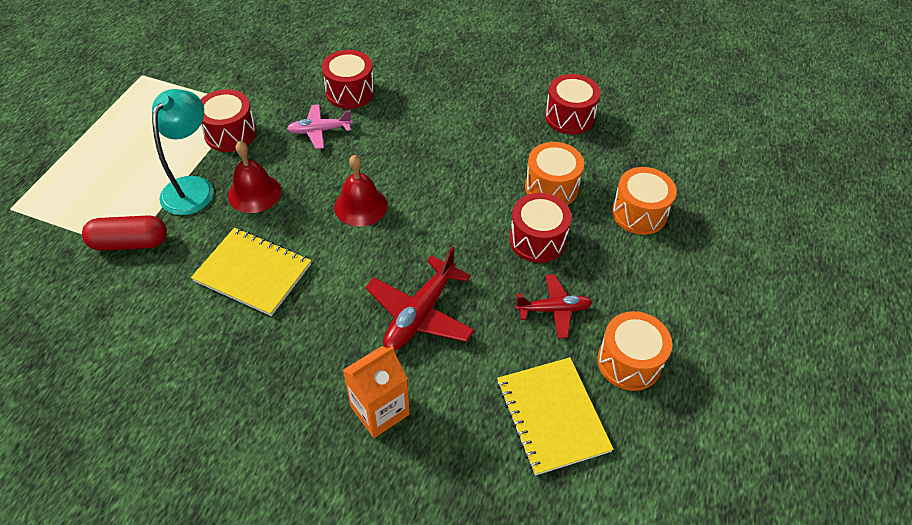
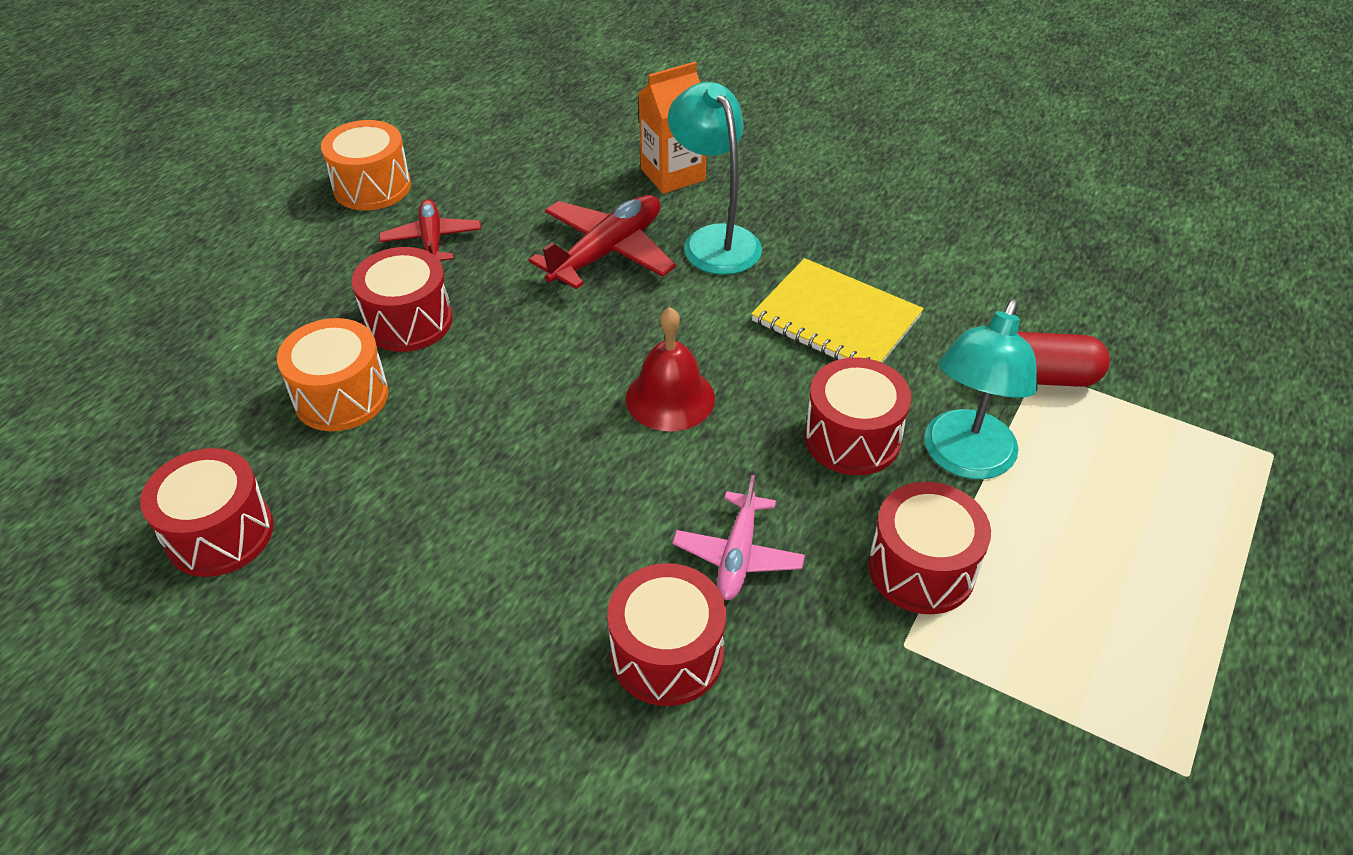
camera: 170 degrees left, 5 degrees down
(254, 193) = (852, 438): red bell -> red drum
(319, 131) = (738, 555): pink plane -> pink plane turned 105 degrees clockwise
(339, 336) = (714, 240): none -> turquoise lamp
(552, 416) = (486, 155): yellow notebook -> none
(553, 309) = (432, 241): red plane -> red plane turned 75 degrees clockwise
(639, 213) = (229, 343): orange drum -> none

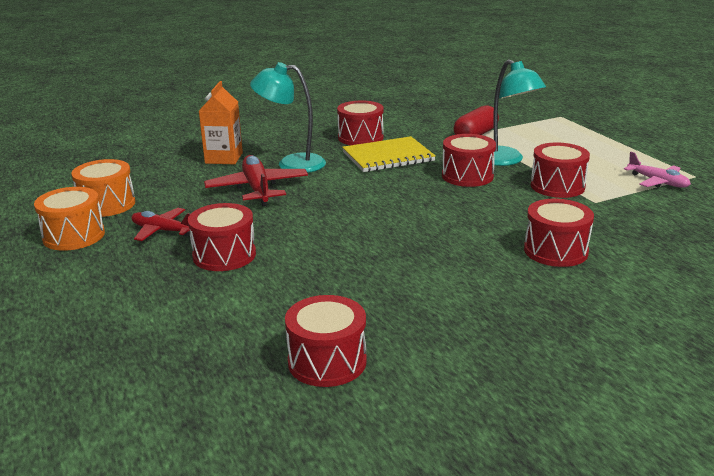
camera: 55 degrees left, 20 degrees down
(341, 396) = (259, 292): orange drum -> orange drum (107, 204)
(670, 398) = (390, 204): red bell -> none
(738, 555) = (511, 219): pink plane -> pink plane (657, 182)
(878, 257) = (360, 137): none -> red drum

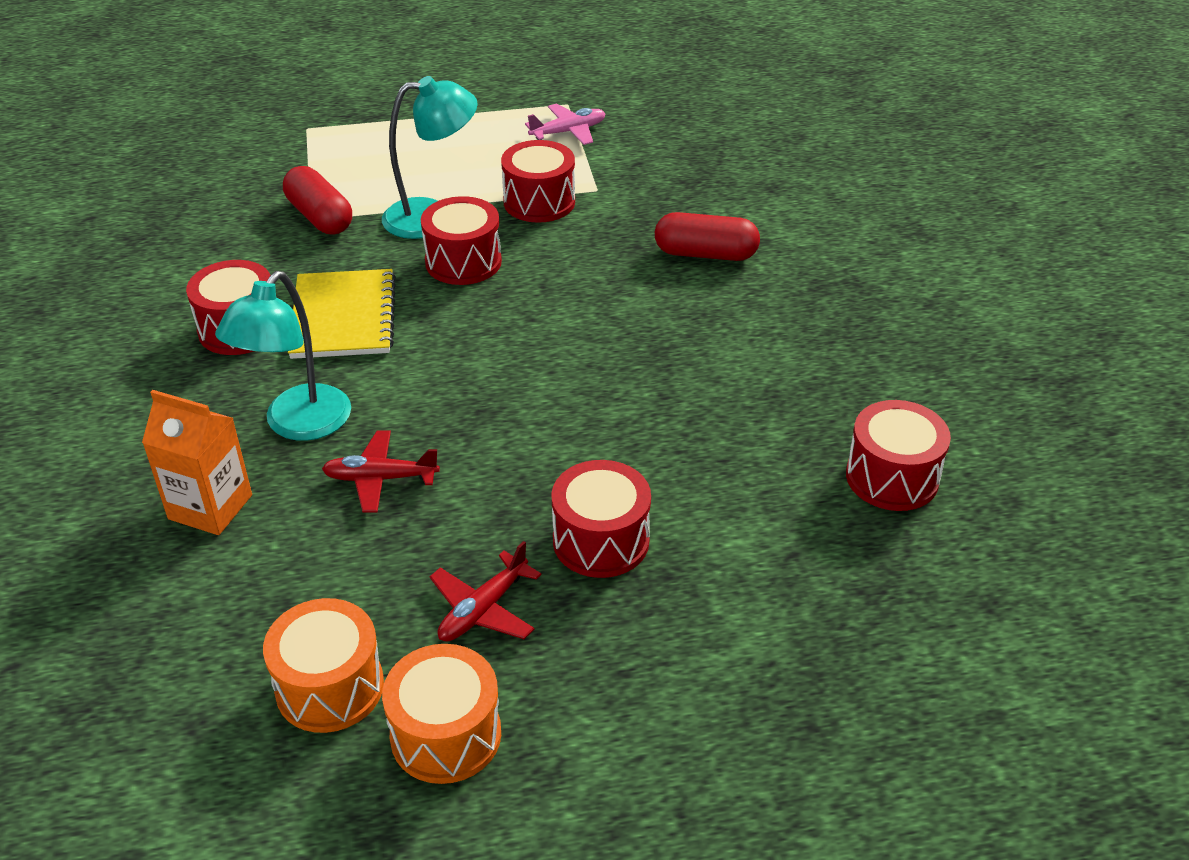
camera: 75 degrees left, 15 degrees up
(257, 189) = (380, 478): red plane -> red plane, size x0.64
(555, 251) = (705, 254): red drum -> red capsule

